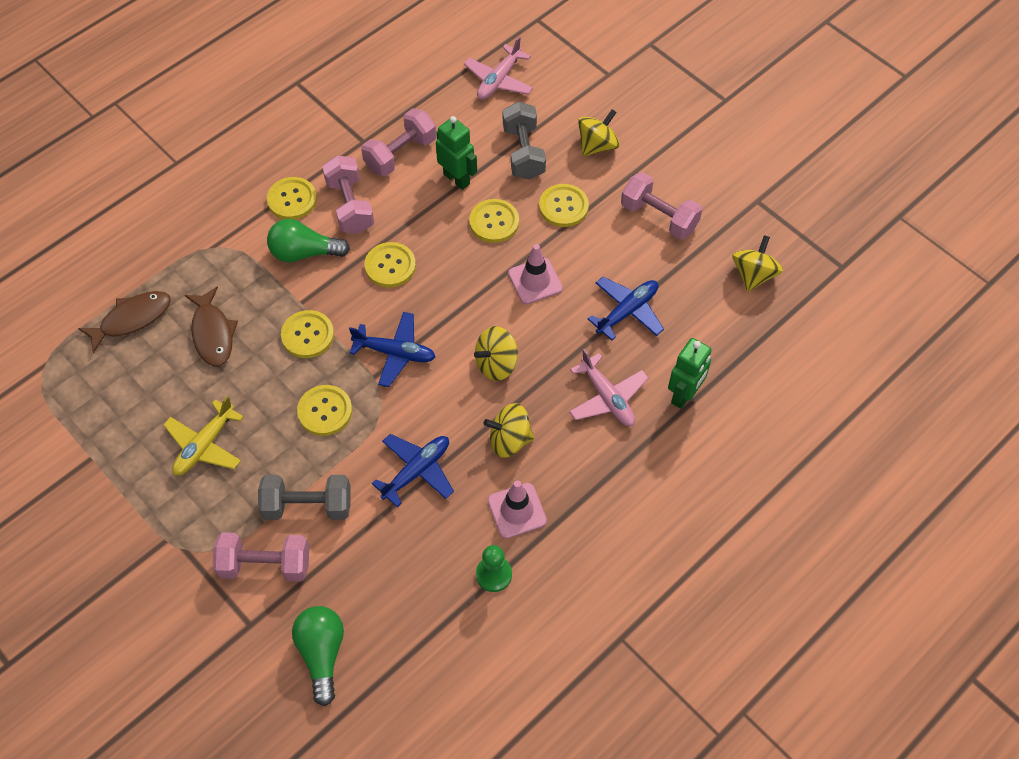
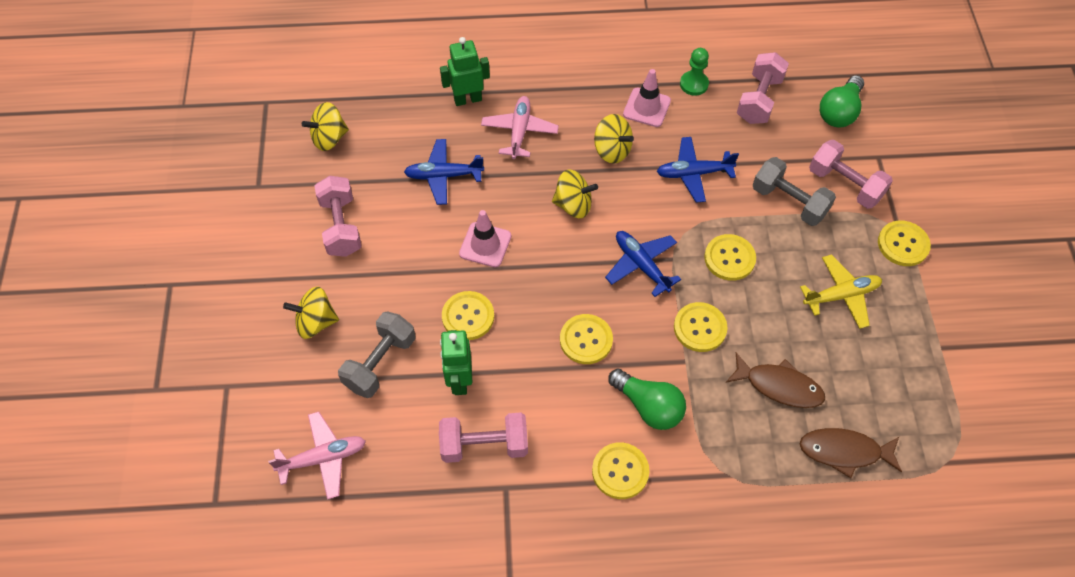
camera: 140 degrees left, 0 degrees up
(212, 333) = (779, 386): brown fish -> brown fish turned 90 degrees clockwise
(350, 206) = (573, 424): pink dumbbell -> pink dumbbell (759, 99)
(563, 207) = (401, 288): yellow button -> yellow button (903, 244)

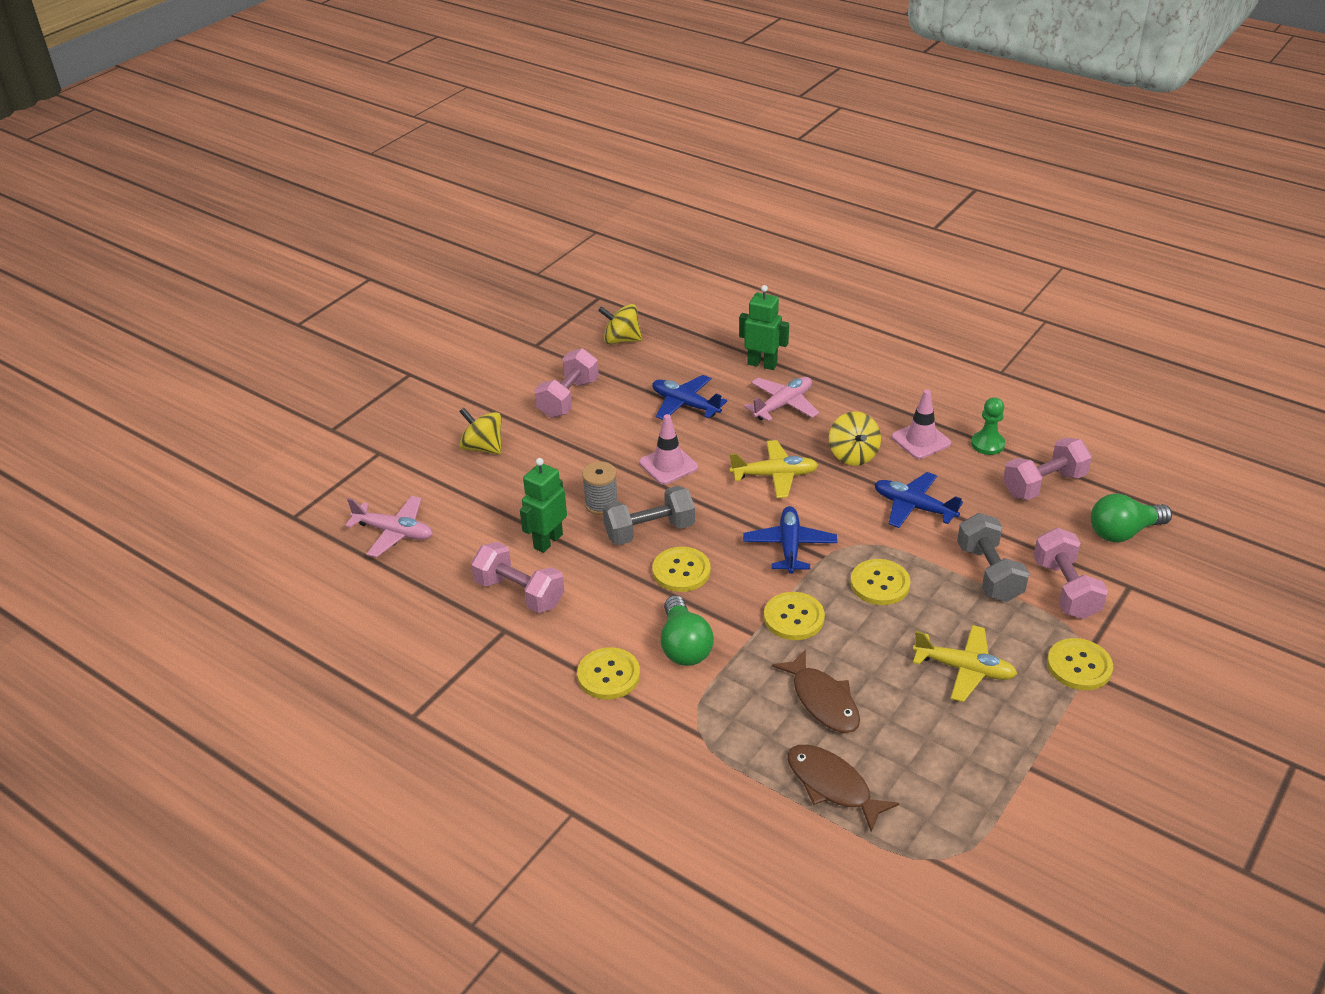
camera: 40 degrees right, 20 degrees down
(380, 363) = (501, 497): grey dumbbell -> grey dumbbell (649, 531)
(468, 316) = (601, 504): yellow button -> grey spool
(573, 205) = (774, 475): yellow spinning top -> yellow plane

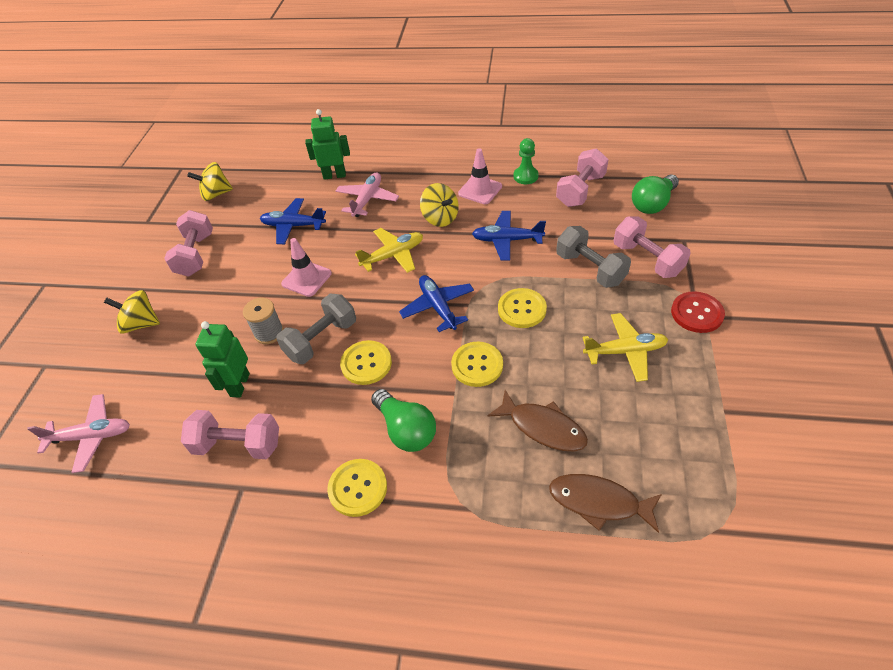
camera: 25 degrees left, 10 degrees up
(1079, 666) = (697, 313): yellow button -> red button

